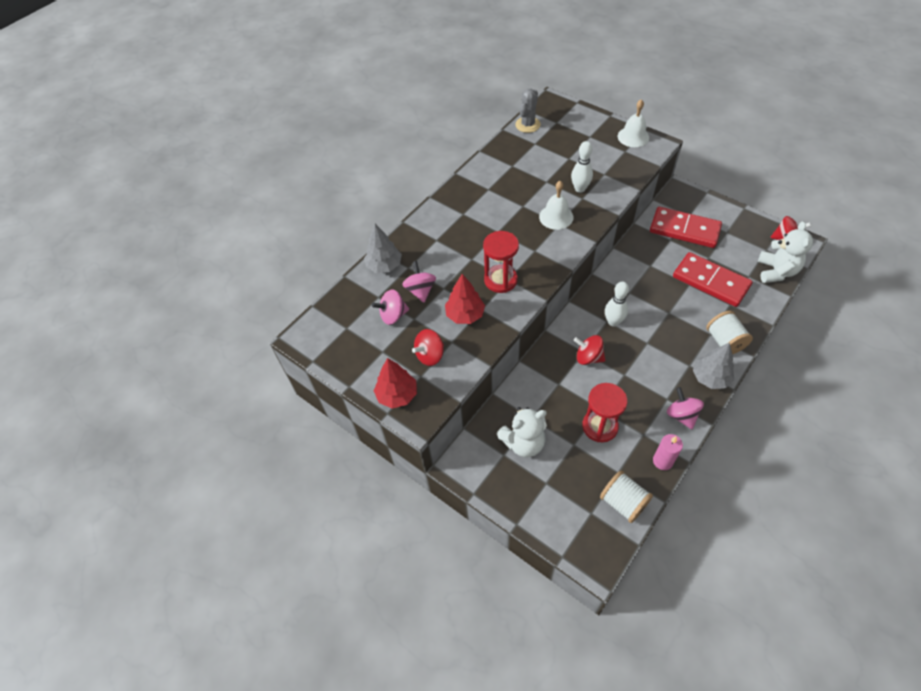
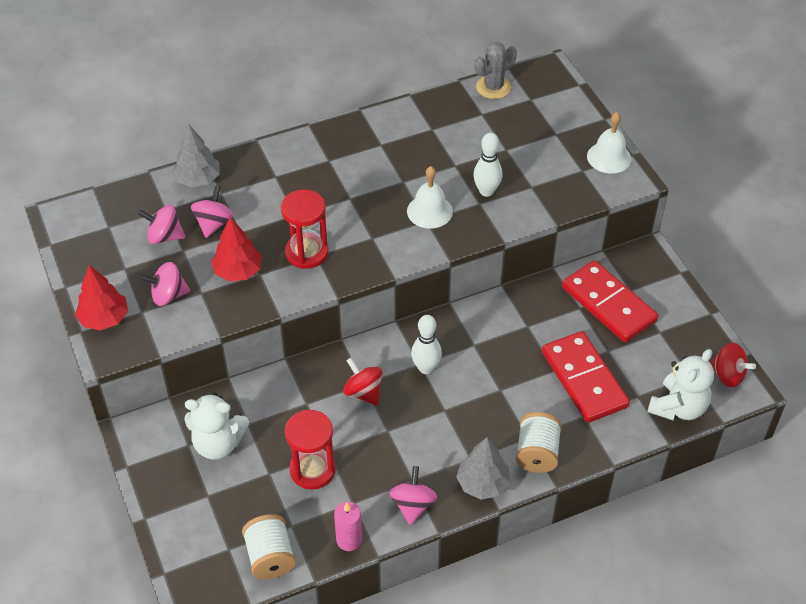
camera: 25 degrees right, 5 degrees down
(430, 355) = (168, 295): red spinning top -> pink spinning top

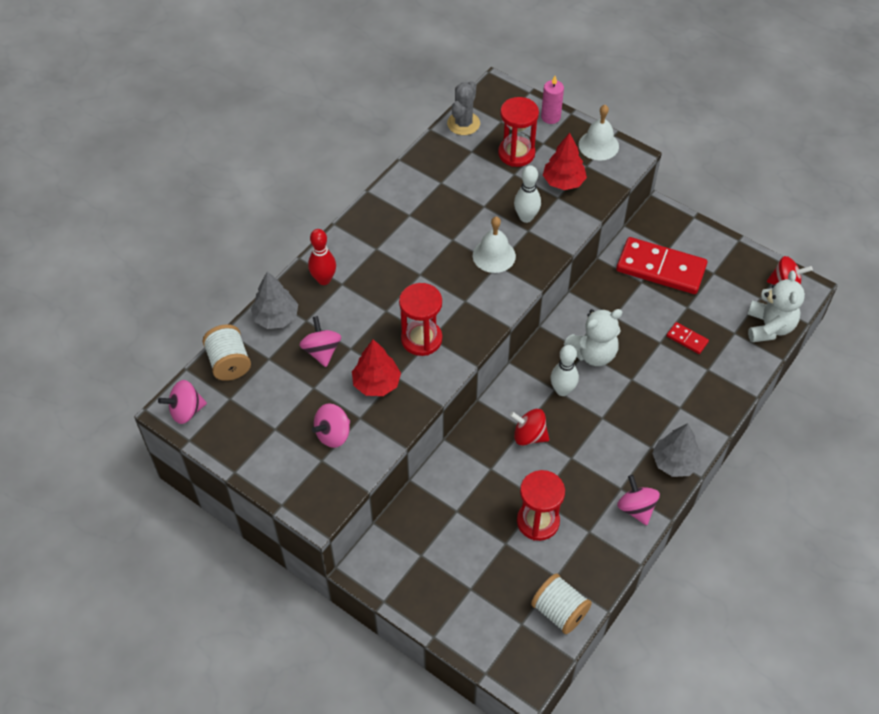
camera: 30 degrees left, 5 degrees up
(104, 318) = (293, 483): red tree -> red tree (563, 182)
(164, 236) = (287, 383): pink spinning top -> pink spinning top (186, 411)
(218, 444) = (445, 541): white teddy bear -> white teddy bear (593, 353)
(263, 166) = (324, 279): none -> red bowling pin
(349, 540) = (609, 563): pink candle -> pink candle (550, 117)
(522, 132) = (516, 153): none -> red hourglass
(537, 453) = (696, 417): white spool -> white spool (229, 363)
(584, 379) = (687, 339): red domino -> red domino, size x0.44

